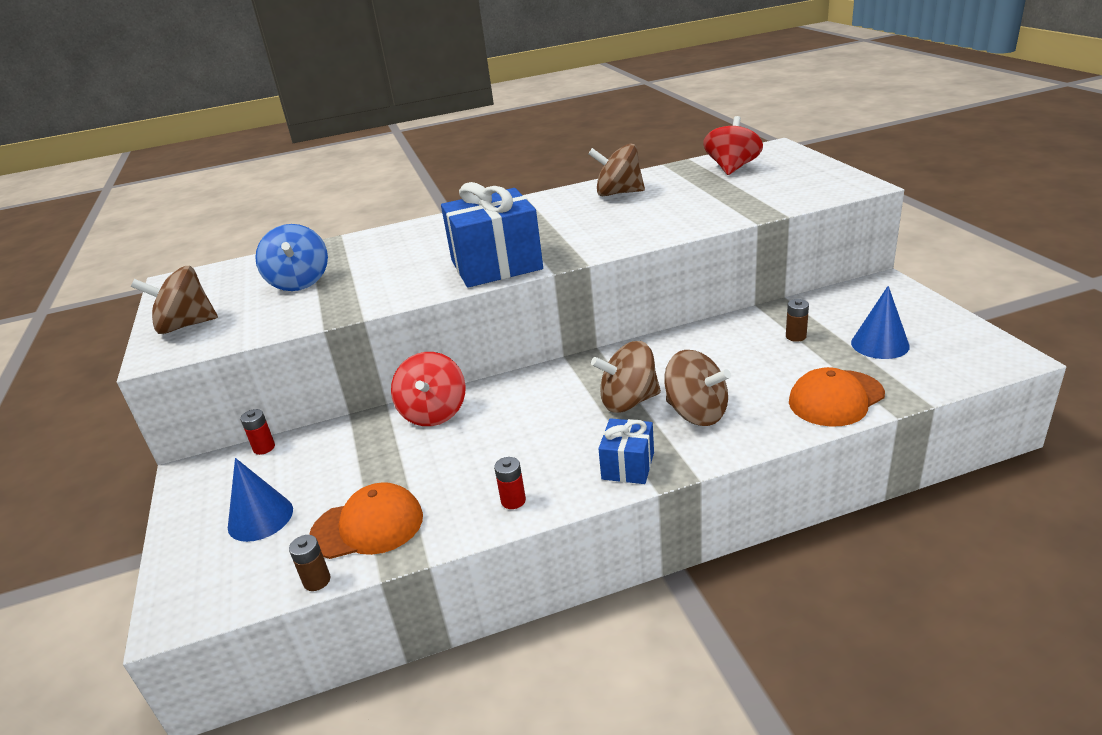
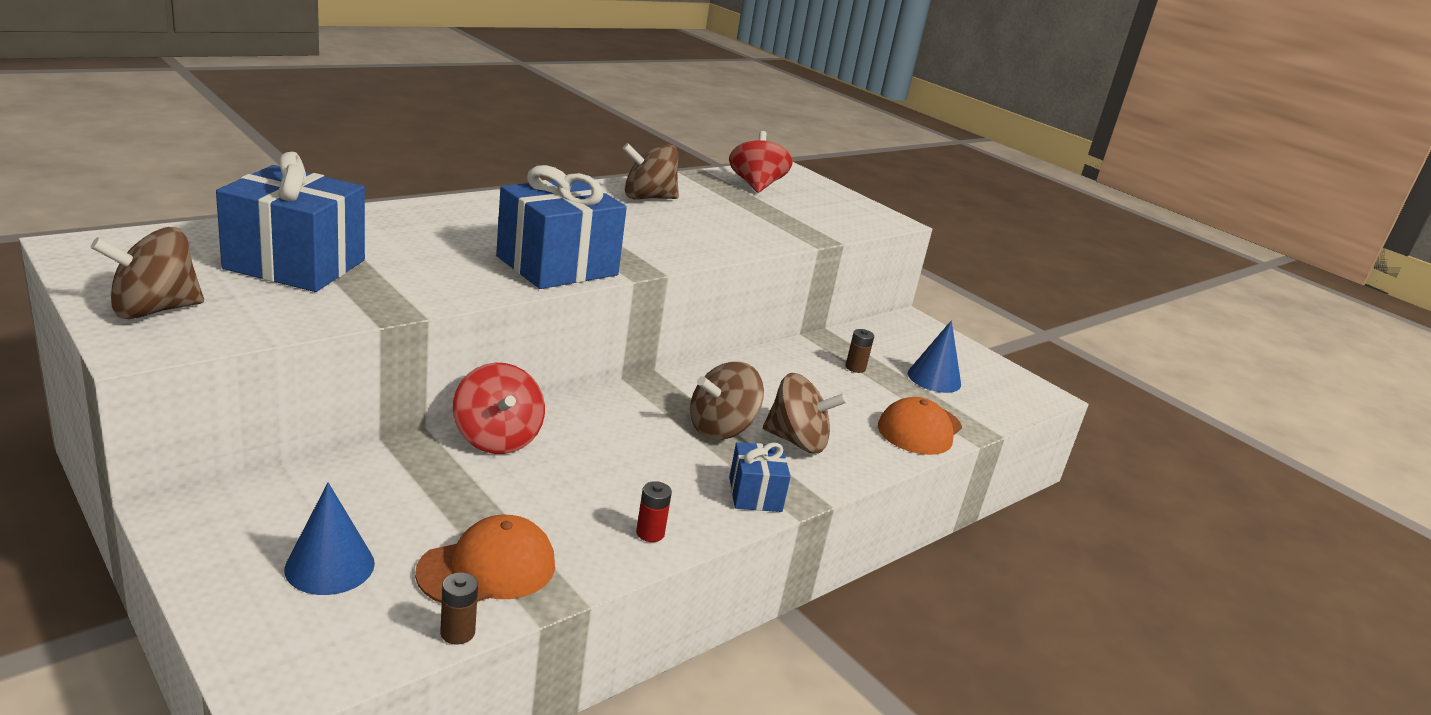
camera: 30 degrees left, 5 degrees down
(264, 448) = (279, 481): red battery -> none
(299, 282) = (295, 264): blue spinning top -> blue gift

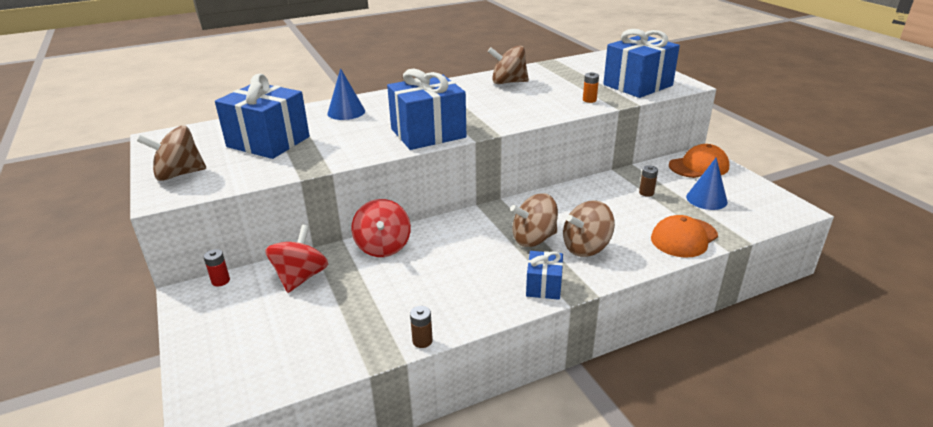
camera: 20 degrees right, 5 degrees up
(330, 566) = (257, 329): blue cone -> blue cone (346, 112)
(457, 632) = (317, 376): brown battery -> brown battery (422, 341)
(487, 568) = (349, 334): orange cap -> orange cap (698, 166)
(650, 533) = (462, 313): red battery -> red battery (220, 281)
(756, 186) = (589, 67): red spinning top -> red spinning top (301, 277)
(773, 232) = (589, 100): none -> orange battery
(797, 441) = (586, 247): brown spinning top -> brown spinning top turned 120 degrees clockwise
(831, 216) = (638, 85): none -> blue gift

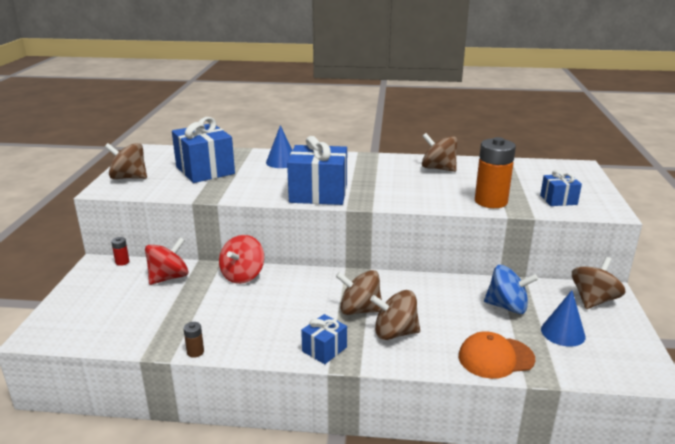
camera: 30 degrees right, 5 degrees down
(589, 100) = (490, 201): orange battery -> orange battery, size x2.33
(638, 85) = (558, 200): blue gift -> blue gift, size x0.52
(646, 193) = (507, 306): brown battery -> blue spinning top
(698, 166) = (593, 300): orange cap -> brown spinning top

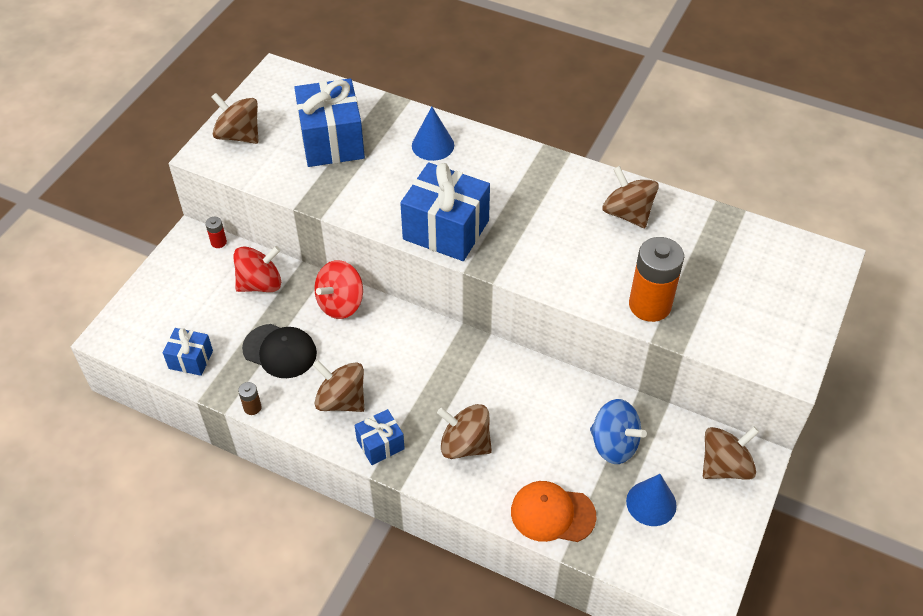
camera: 20 degrees right, 25 degrees up
(204, 312) = (280, 351): none -> black cap
(359, 310) = (444, 398): brown spinning top -> brown spinning top (341, 400)
(558, 200) = (740, 326): blue gift -> blue gift (191, 359)

